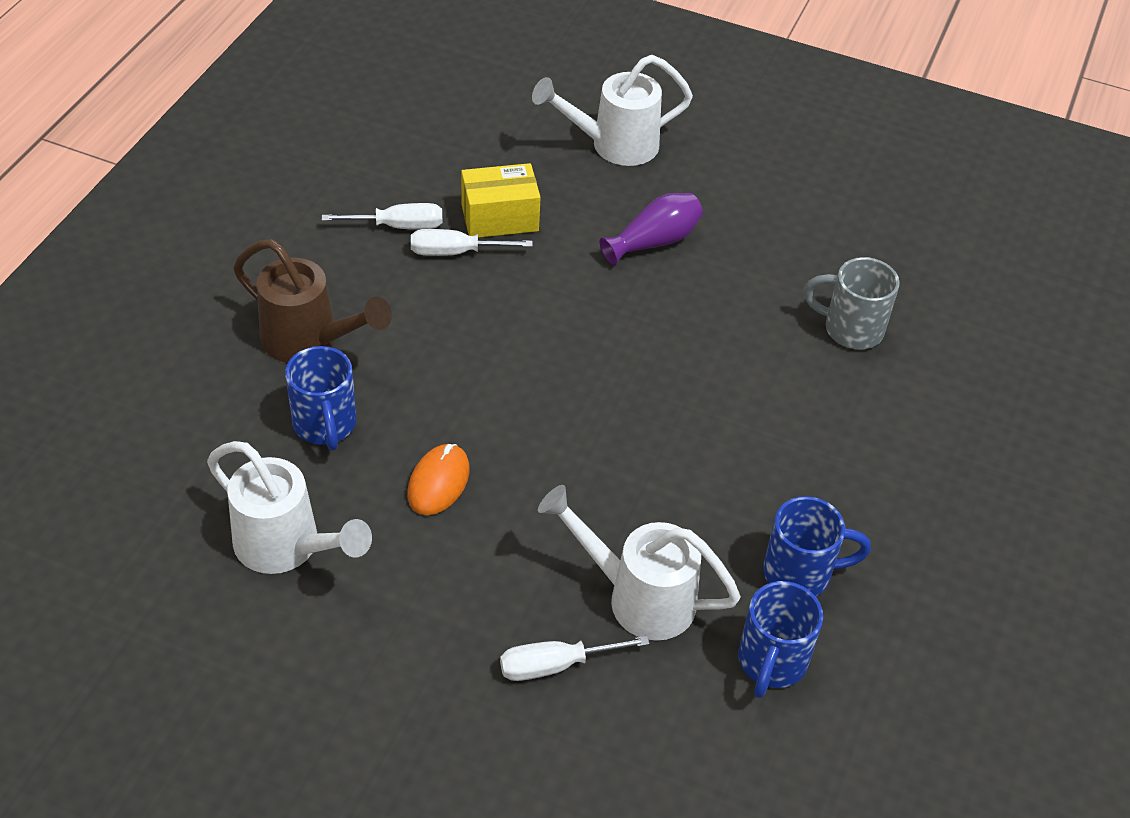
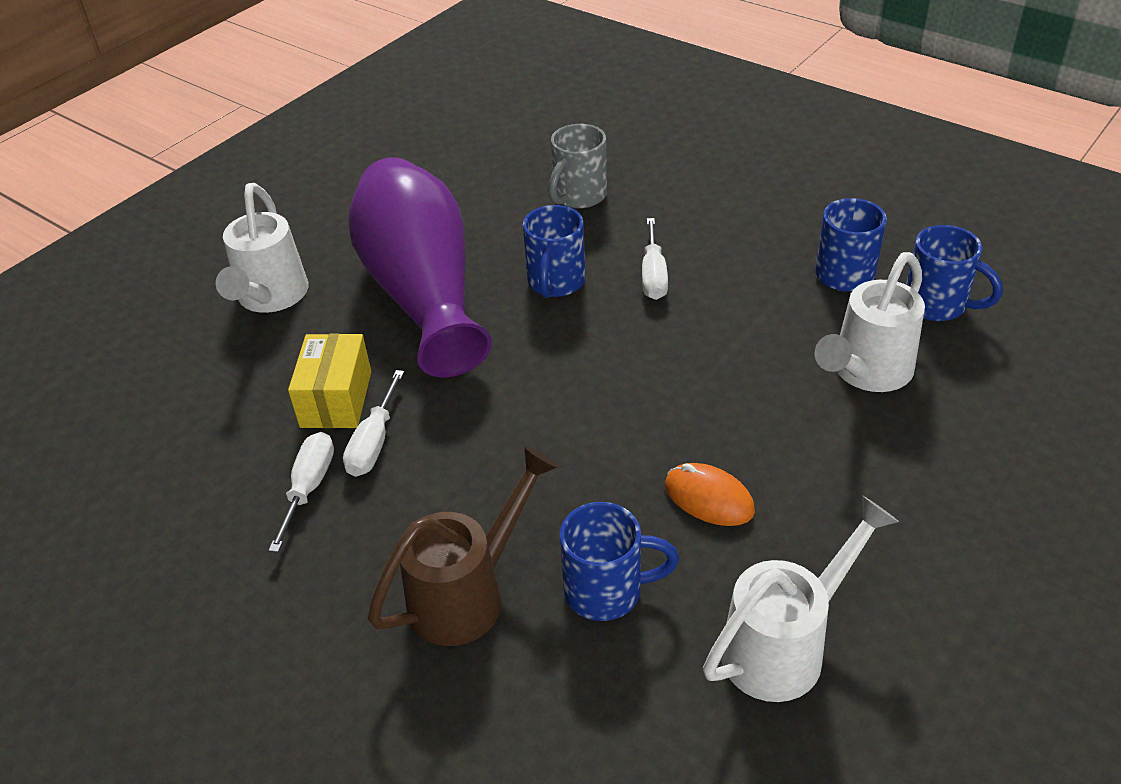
camera: 70 degrees left, 5 degrees down
(555, 665) = (944, 440): white screwdriver -> white screwdriver (653, 275)
(654, 242) = (423, 292): purple vase -> purple vase, size x2.25
(699, 333) = (555, 283): none -> blue mug

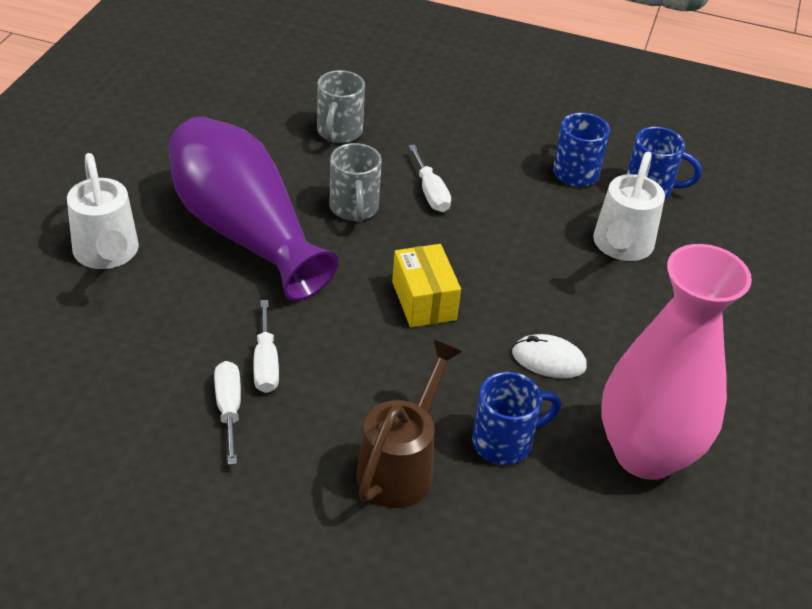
camera: 25 degrees left, 0 degrees up
(336, 399) = (214, 333): yellow box -> yellow box (424, 300)
(555, 283) = (354, 209): blue mug -> grey mug
(709, 498) = (548, 360): orange mouse -> white mouse
(785, 645) = (646, 454): white watering can -> pink vase

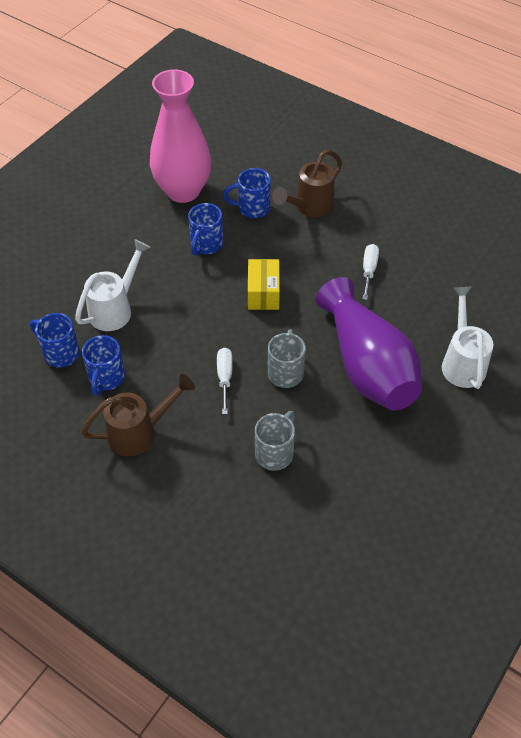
camera: 160 degrees left, 10 degrees up
(229, 409) = (393, 249): white screwdriver -> none
(501, 130) = (140, 432): none -> brown watering can
(548, 360) = (206, 245): white mouse -> blue mug

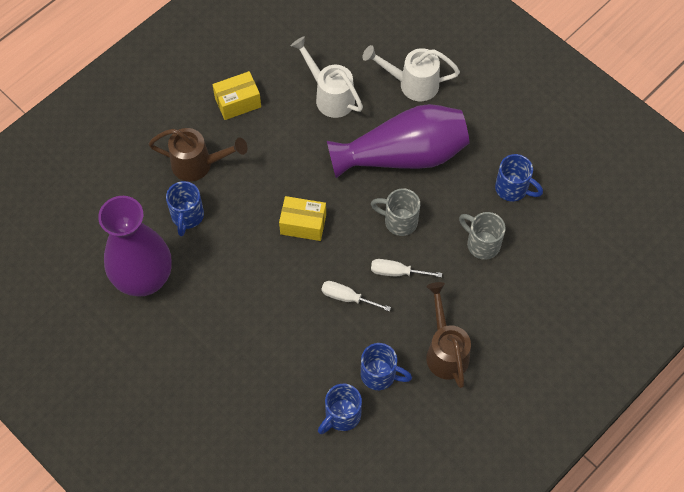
camera: 80 degrees left, 10 degrees up
(115, 308) = (295, 360): white watering can -> white watering can (330, 95)
(183, 191) = (144, 279): pink vase -> purple vase
(206, 245) = (228, 266): blue mug -> blue mug (513, 189)
(309, 207) = (199, 165): brown watering can -> brown watering can turned 45 degrees counterclockwise
(369, 270) = (294, 131): white screwdriver -> white screwdriver (347, 297)
(387, 223) = (238, 102): none -> yellow box

